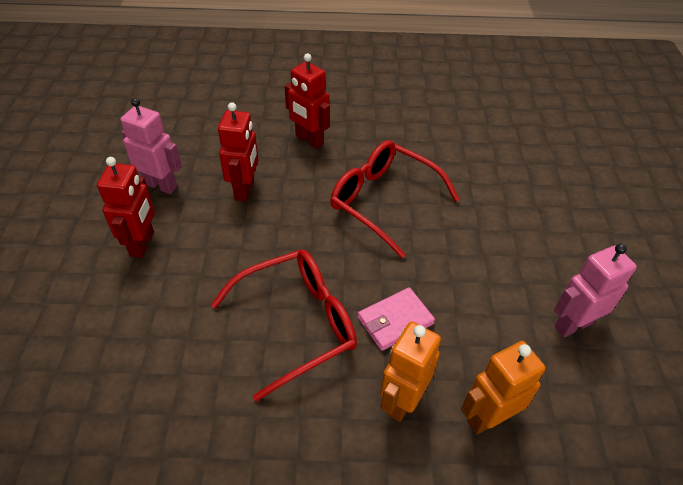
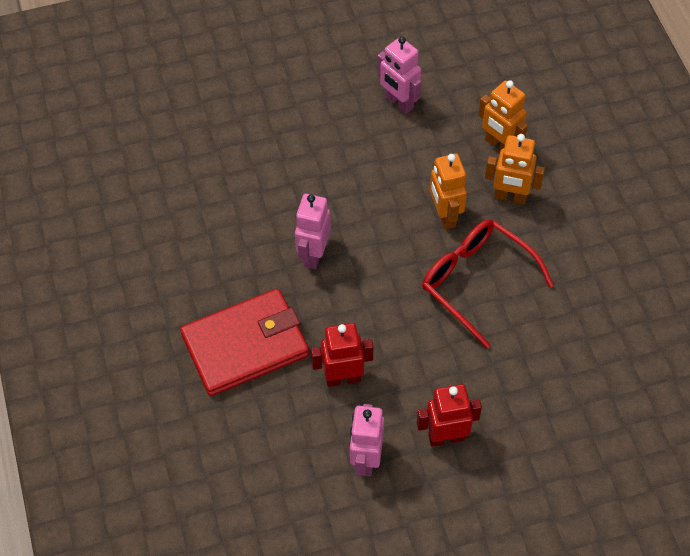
camera: 105 degrees left, 10 degrees up
(309, 140) = (245, 345): red robot -> red wallet
(383, 201) = (313, 254): red glasses -> pink robot
(395, 321) = (444, 216): pink wallet -> orange robot

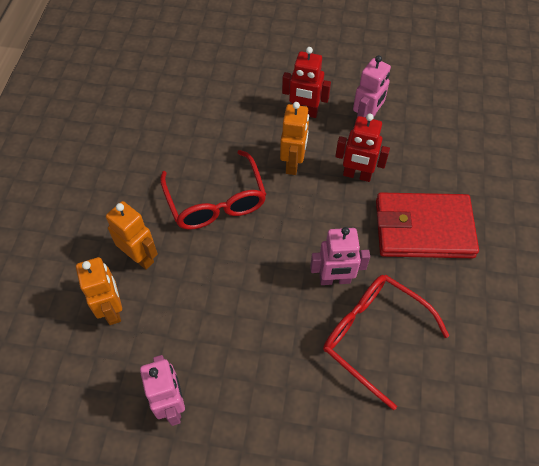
camera: 155 degrees left, 0 degrees up
(255, 220) = (373, 336): none -> red glasses
(313, 254) = (335, 279): pink robot -> pink robot turned 45 degrees clockwise
(444, 216) = (205, 265): orange robot -> orange robot (293, 164)

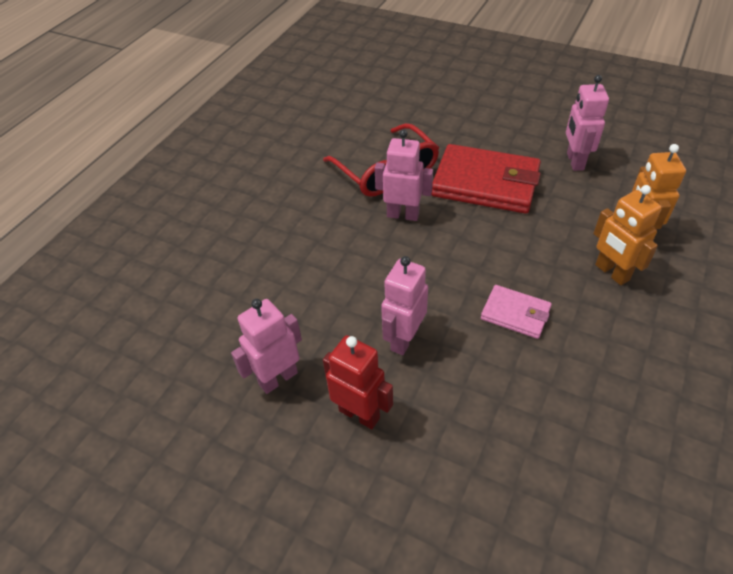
camera: 160 degrees left, 10 degrees down
(216, 201) = (515, 314): red glasses -> pink wallet
(293, 164) = (404, 339): orange robot -> pink robot
(357, 175) = (330, 307): red robot -> none
(423, 229) = (290, 239): red wallet -> red wallet (485, 183)

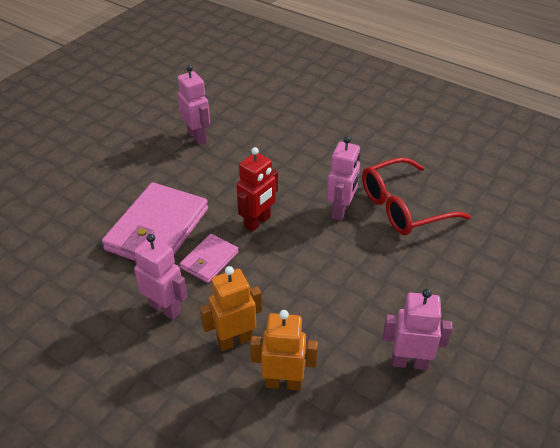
camera: 95 degrees right, 5 degrees down
(359, 414) = (156, 168): red robot -> red robot (257, 222)
(404, 339) = (207, 194): pink robot -> pink robot (165, 308)
(483, 379) = (157, 229): none -> pink wallet
(485, 183) = (378, 275): red wallet -> none

